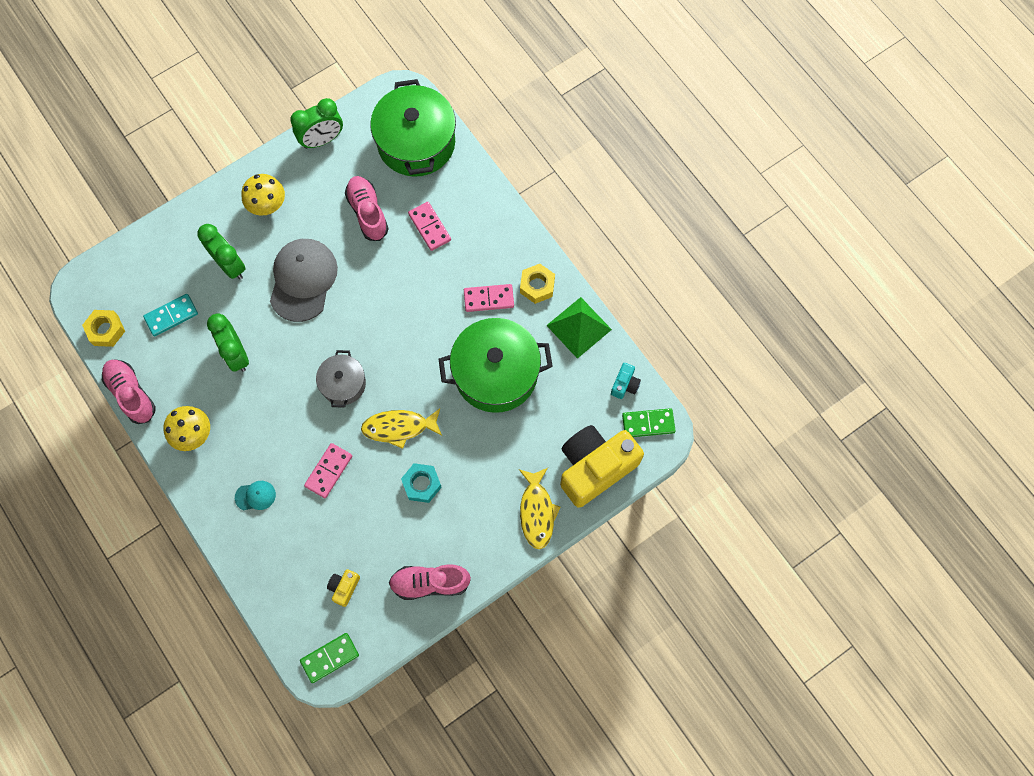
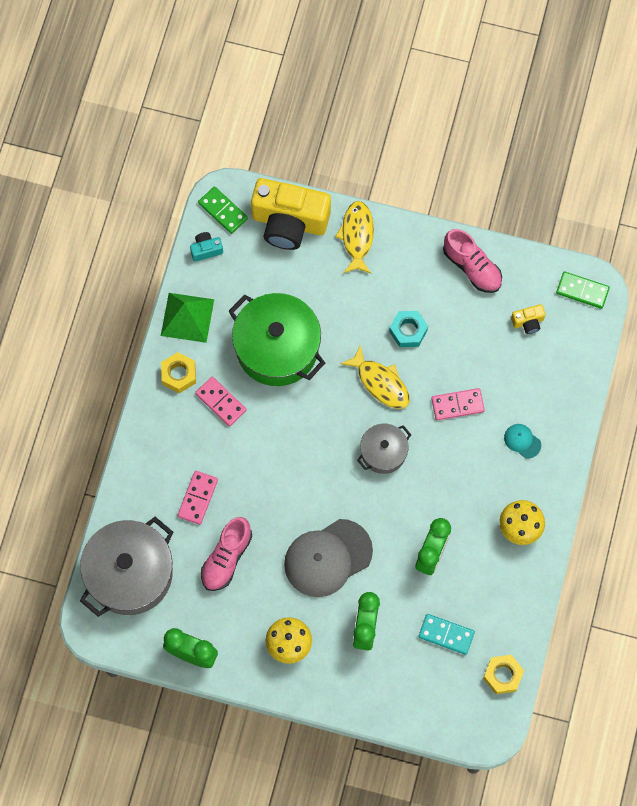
camera: 130 degrees left, 0 degrees up
(131, 394) = (532, 605): pink shoe -> none
(416, 143) = (130, 573): green pot -> grey pot
(537, 512) = (357, 236): yellow fish -> yellow fish turned 45 degrees counterclockwise

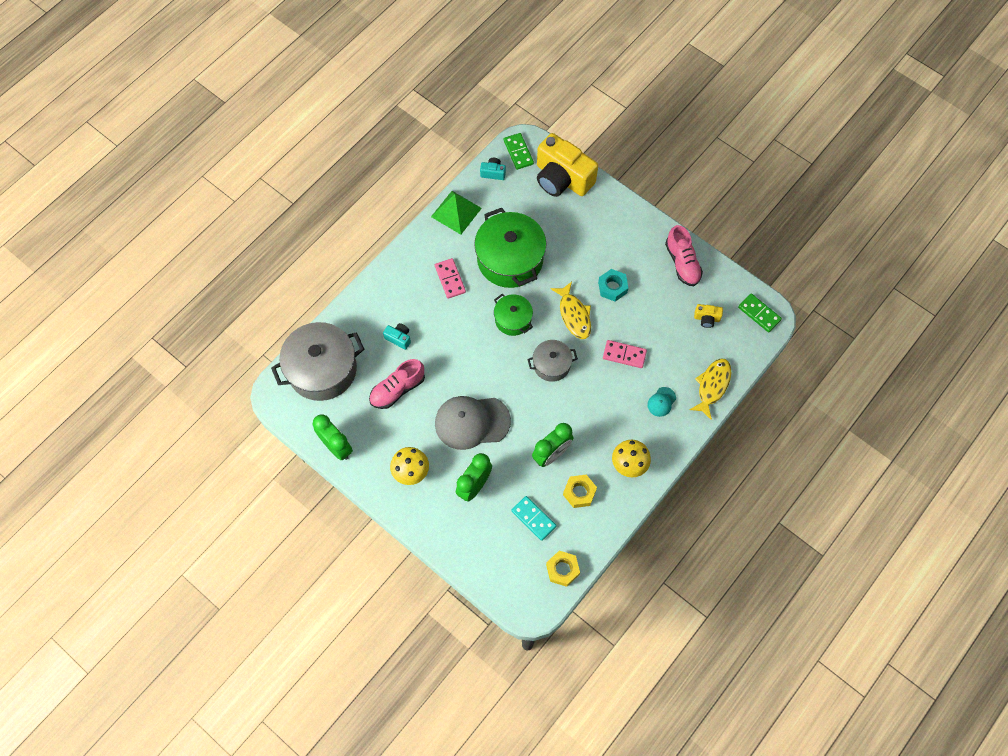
camera: 25 degrees right, 5 degrees down
(179, 374) = (430, 248): yellow nut -> yellow nut (579, 492)
(198, 498) = (399, 338): pink domino -> turquoise camera
(315, 418) = (513, 319): none -> green pot
(357, 236) = (607, 207): yellow fish -> yellow fish (712, 386)
(522, 441) = (661, 402): turquoise cap -> turquoise cap turned 120 degrees counterclockwise

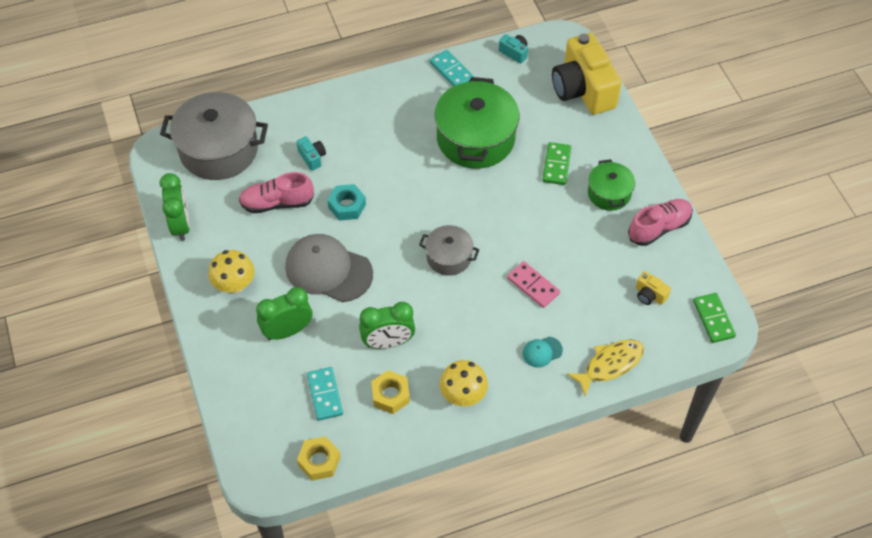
camera: 30 degrees right, 10 degrees down
(450, 279) = (401, 128): pink domino -> none
(456, 212) = (451, 71): green pyramid -> turquoise domino
(513, 319) = (439, 195): green pot -> green pot (609, 193)
(518, 152) = (553, 45): green domino -> green domino (556, 165)
(574, 315) = (506, 221): yellow fish -> none
(612, 287) = (565, 215): turquoise nut -> turquoise nut (347, 206)
(682, 263) = (659, 228): pink shoe -> pink shoe turned 135 degrees counterclockwise

